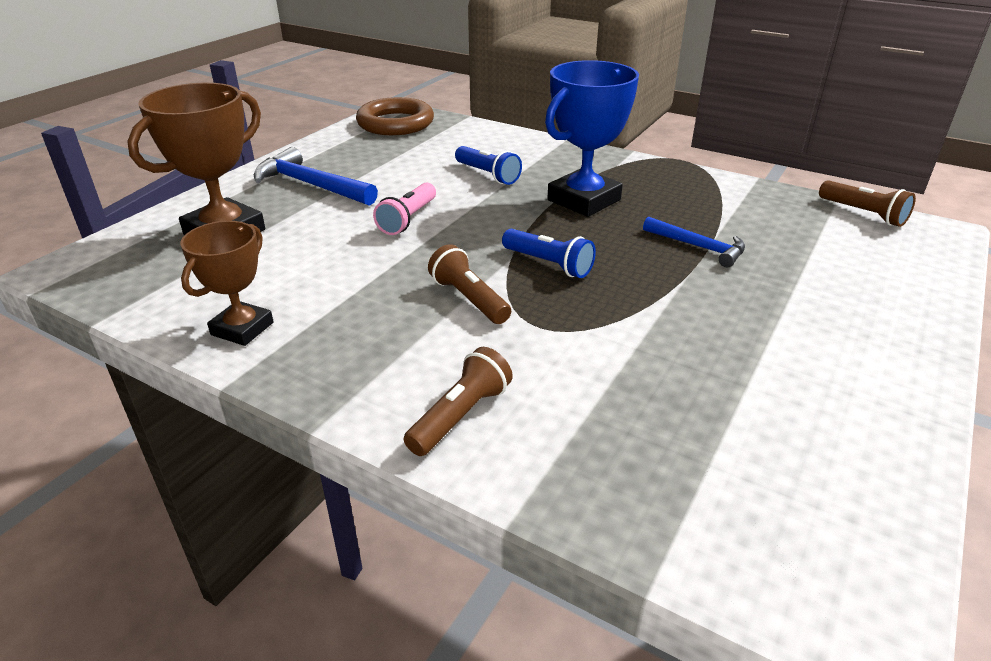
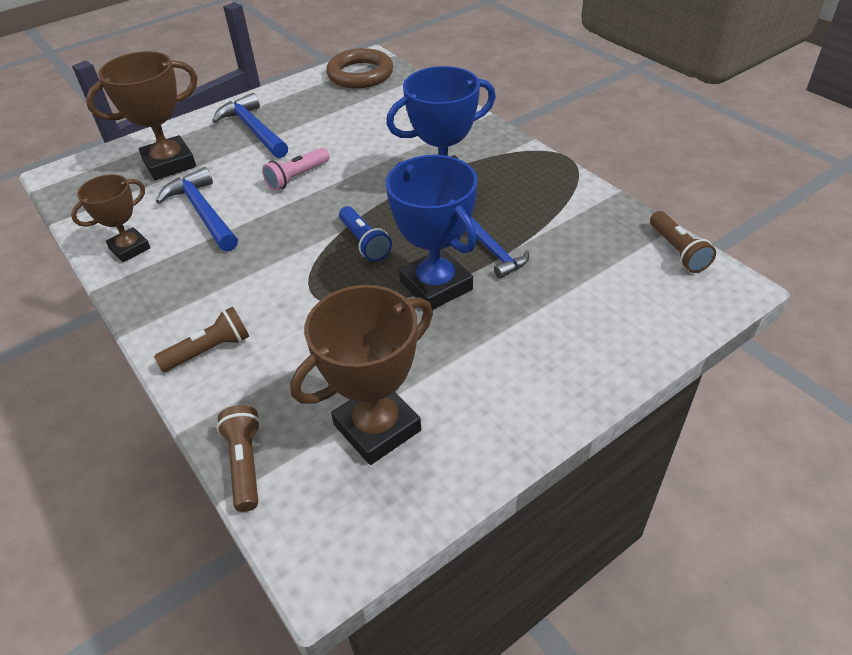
camera: 25 degrees right, 10 degrees up
(315, 272) = (202, 212): none -> blue hammer
(469, 299) = (284, 260): brown flashlight -> brown flashlight (245, 464)
(487, 175) = (389, 144): blue flashlight -> none
(670, 287) = (436, 286): none -> blue trophy
(755, 442) = (377, 427): none -> brown trophy

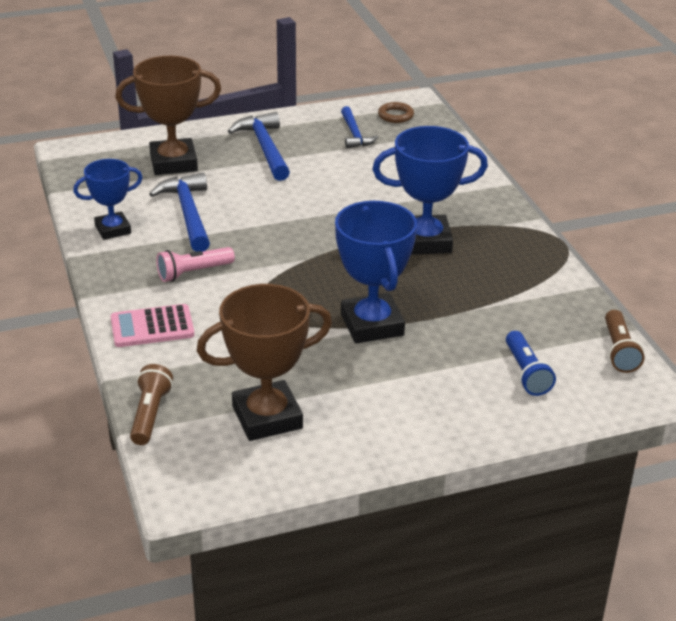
camera: 15 degrees right, 10 degrees down
(130, 248) = (113, 229): brown trophy -> blue trophy
(209, 350) = (152, 327): brown flashlight -> pink calculator
(297, 177) = (288, 202): pink flashlight -> pink flashlight (193, 272)
(360, 74) = (395, 115): brown ring -> brown ring, size x0.50
(364, 242) = (324, 273): blue flashlight -> blue flashlight (526, 373)
(495, 253) = (441, 311): blue hammer -> blue hammer (354, 134)

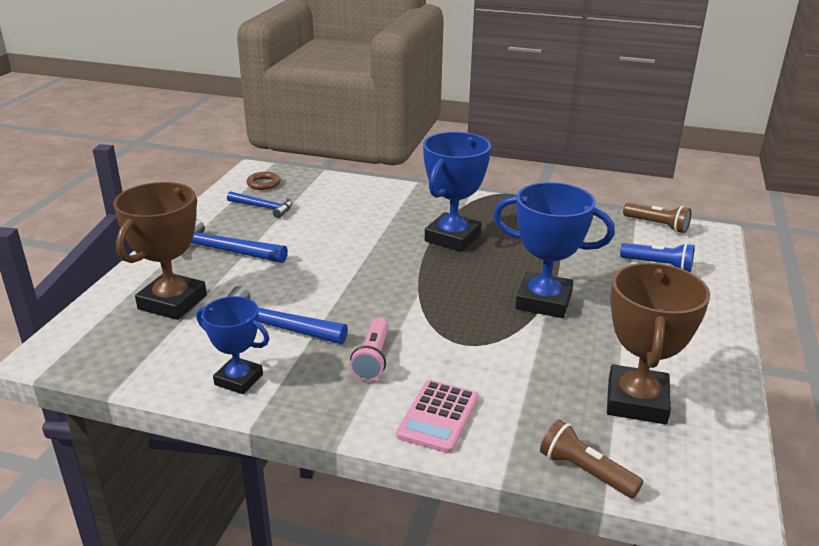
camera: 55 degrees left, 5 degrees down
(113, 229) = (238, 379): blue trophy -> blue trophy turned 75 degrees counterclockwise

